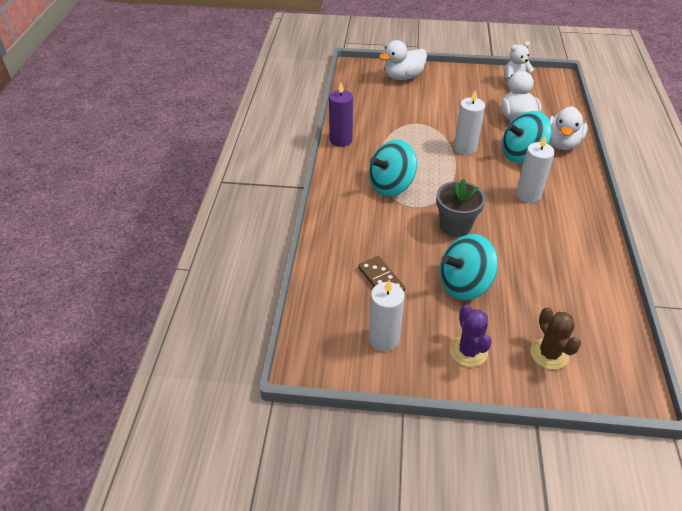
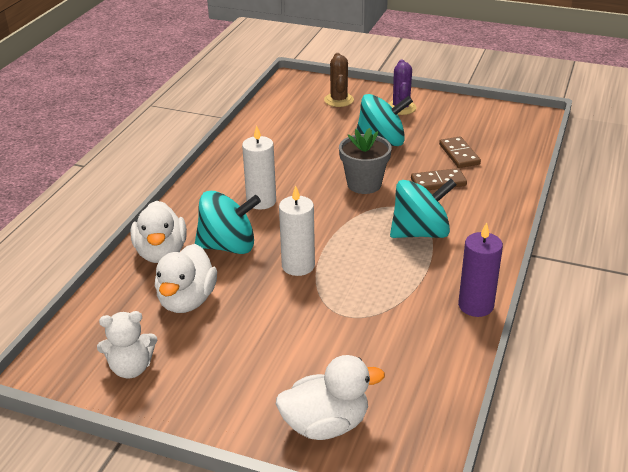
camera: 165 degrees left, 10 degrees down
(384, 338) = (467, 121): white candle -> none
(391, 239) = (438, 182): none -> brown domino
(561, 143) = (161, 253): white duck -> white duck turned 135 degrees clockwise

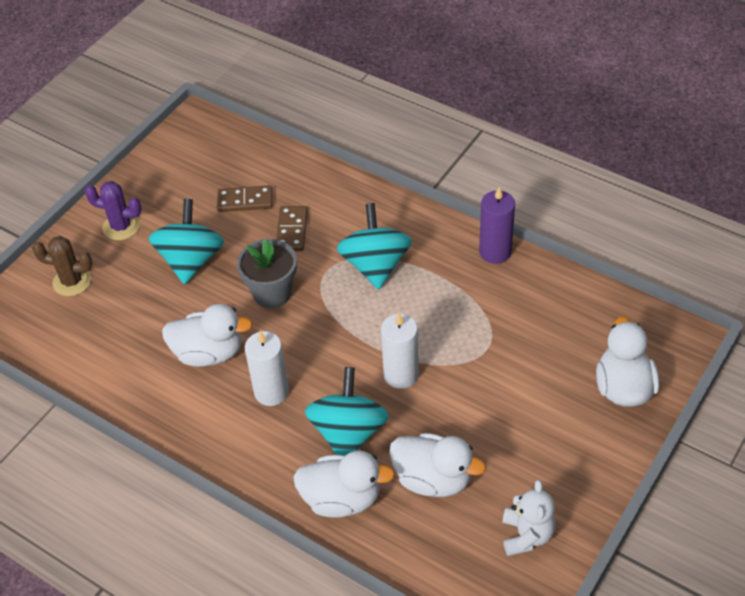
camera: 75 degrees left, 15 degrees up
(291, 166) = (209, 353): none -> white duck

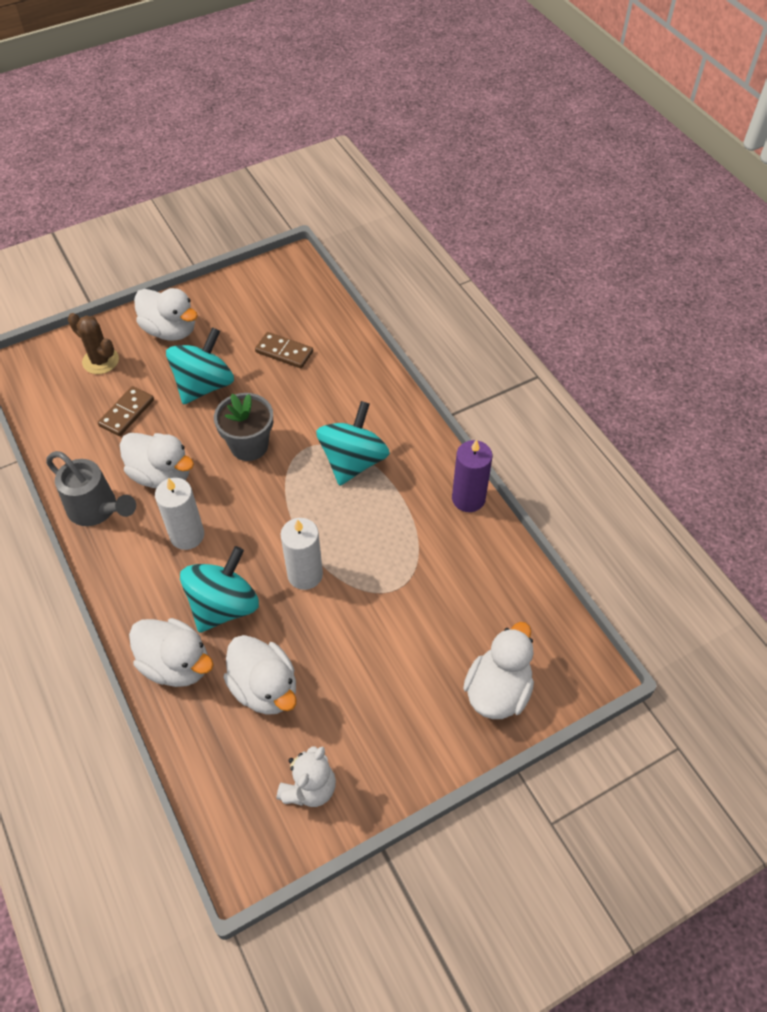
camera: 25 degrees right, 5 degrees up
(121, 226) = (170, 330): purple cactus -> white duck
(169, 409) = (97, 509): none -> grey watering can
(291, 230) = (304, 396): brown domino -> brown domino (126, 413)

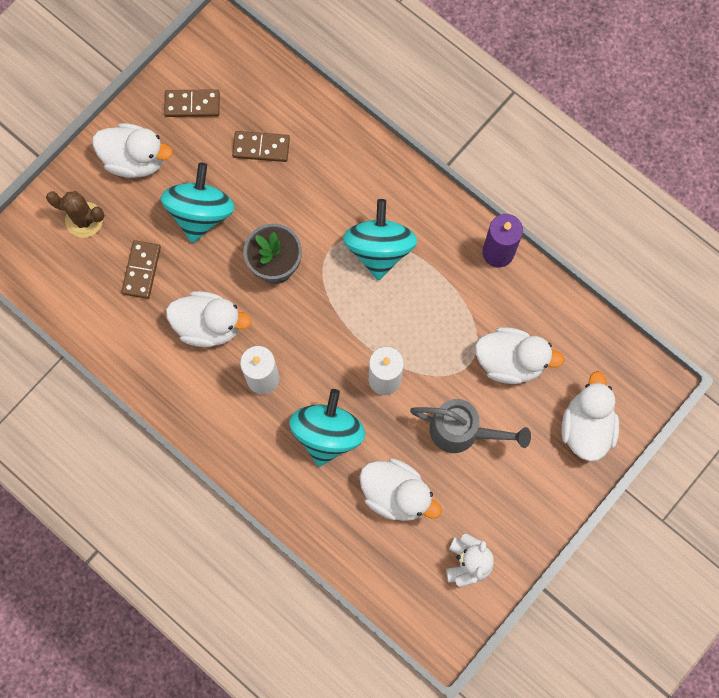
camera: 20 degrees left, 20 degrees up
(97, 509) = (168, 381): grey watering can -> grey watering can (462, 431)
(176, 664) = (313, 500): white duck -> white duck (510, 361)
(241, 305) = (192, 104): none -> brown domino

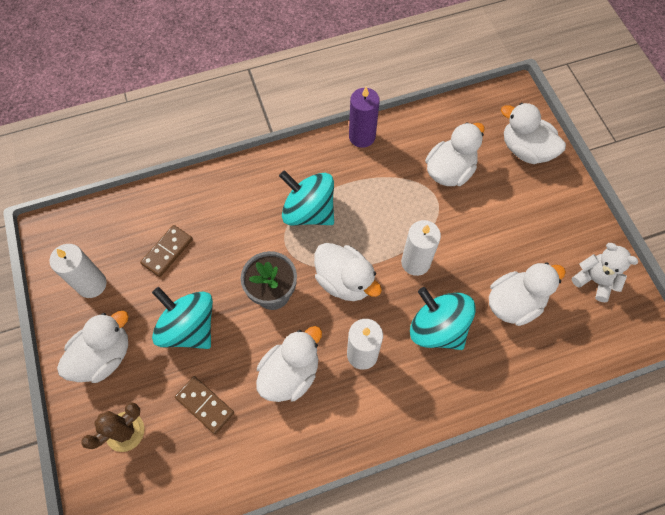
camera: 60 degrees left, 10 degrees down
(192, 104) = (92, 284): brown domino -> white candle
(326, 323) = (344, 281): none -> white duck
(462, 431) = (487, 230): grey watering can -> none

